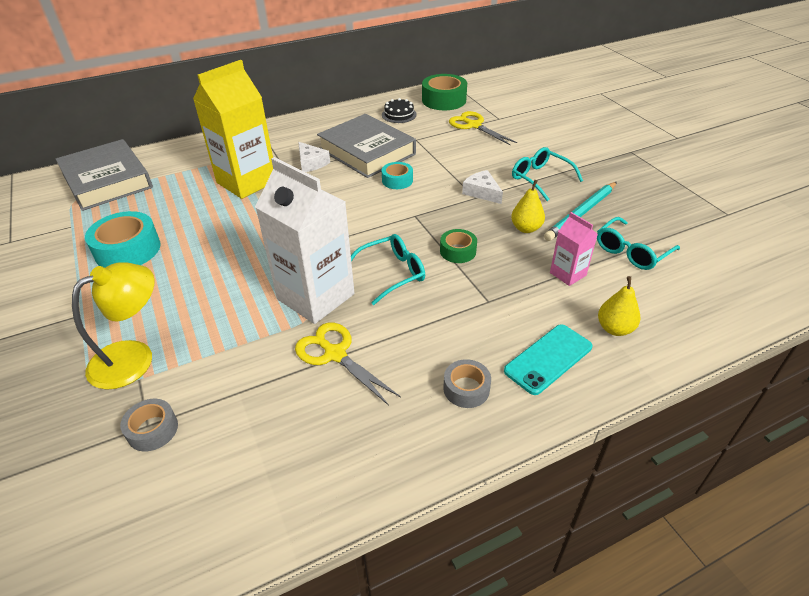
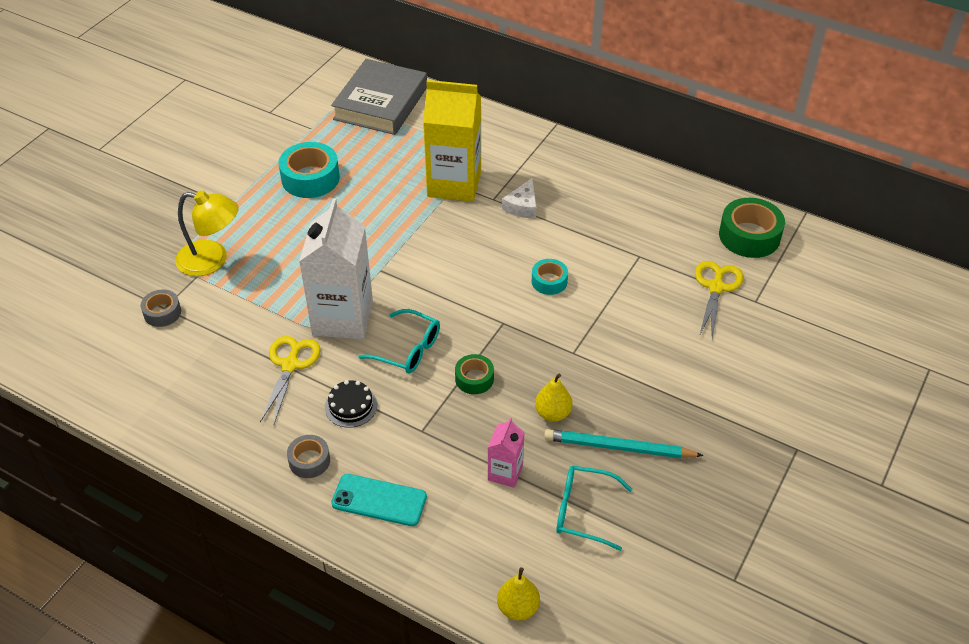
camera: 55 degrees right, 5 degrees up
(367, 152) = (579, 233): grey book -> none
(399, 114) = (677, 217): black cake -> black cake (351, 406)
(482, 192) = (586, 353): white cheese -> none
(541, 179) = (656, 390): turquoise glasses -> none
(614, 328) = (452, 534): yellow pear -> yellow pear (518, 608)

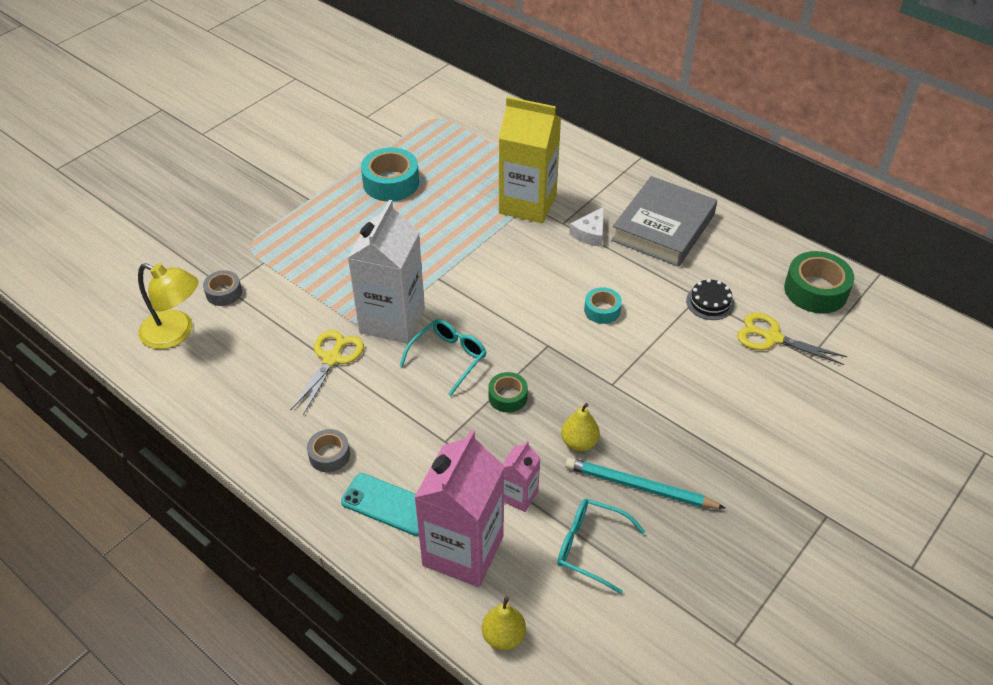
camera: 10 degrees right, 0 degrees up
(212, 260) = (281, 249): yellow lamp -> yellow lamp (176, 333)
(351, 406) = (381, 407): black cake -> black cake (710, 302)
(381, 103) = (473, 120): grey book -> grey book (663, 227)
(407, 349) = (448, 358): turquoise glasses -> turquoise glasses turned 90 degrees counterclockwise
(462, 534) = (463, 551): none -> pink carton
(716, 287) = (771, 337): yellow scissors -> yellow scissors turned 90 degrees counterclockwise

